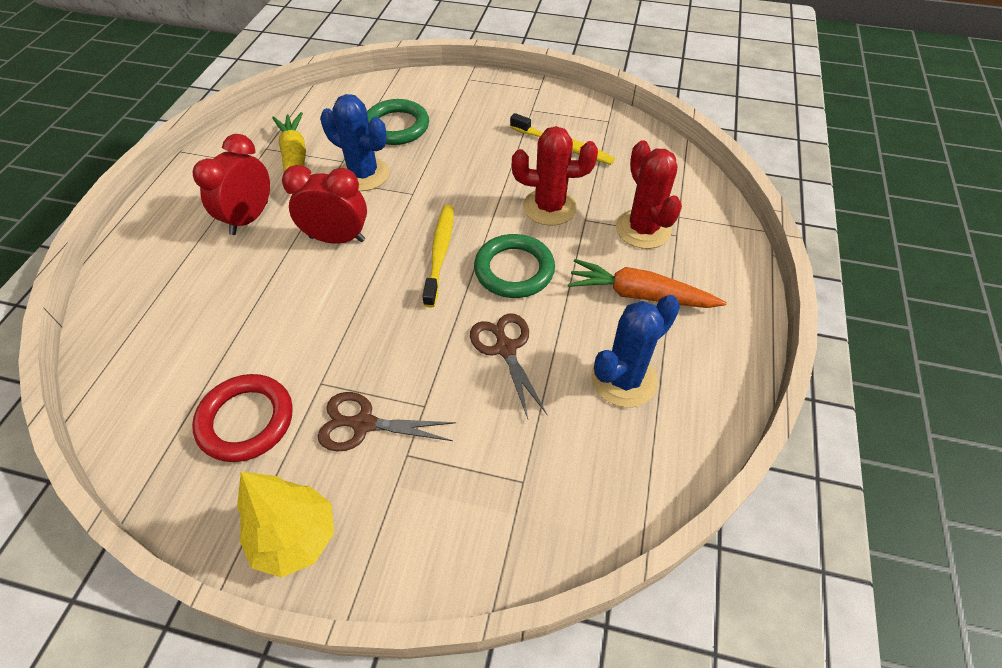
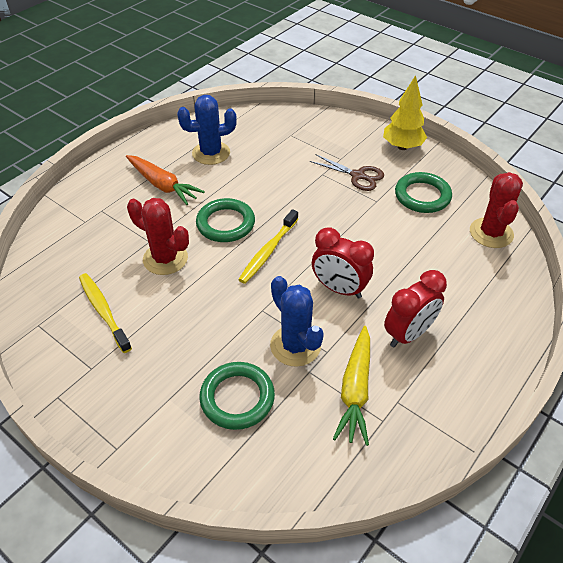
camera: 155 degrees left, 5 degrees down
(246, 420) = (422, 196): red ring -> green ring
(505, 348) = (262, 184): brown scissors -> none
(643, 229) = (118, 221): red cactus -> red cactus (491, 233)

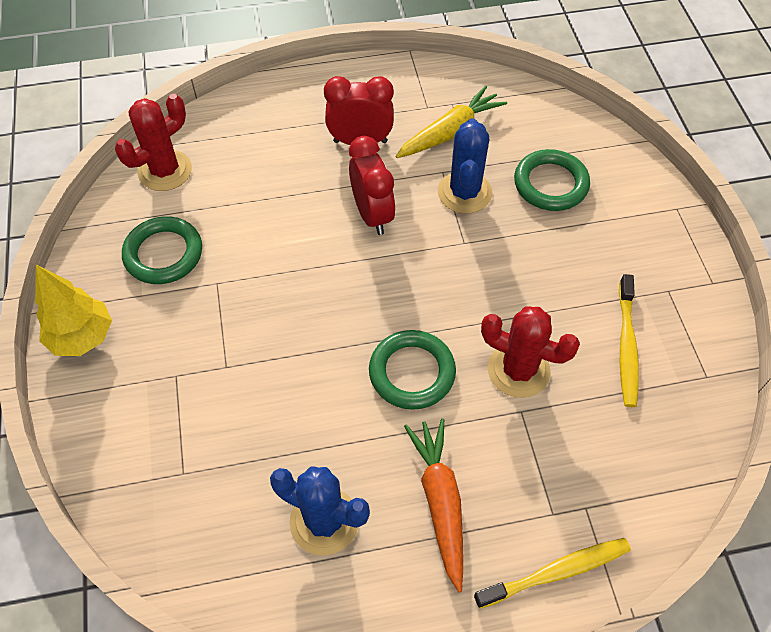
camera: 140 degrees left, 10 degrees up
(165, 259) = (518, 370): red cactus -> red cactus turned 45 degrees counterclockwise
(268, 251) = (399, 301): yellow toothbrush -> yellow toothbrush (556, 572)
(357, 176) = (191, 332): brown scissors -> none

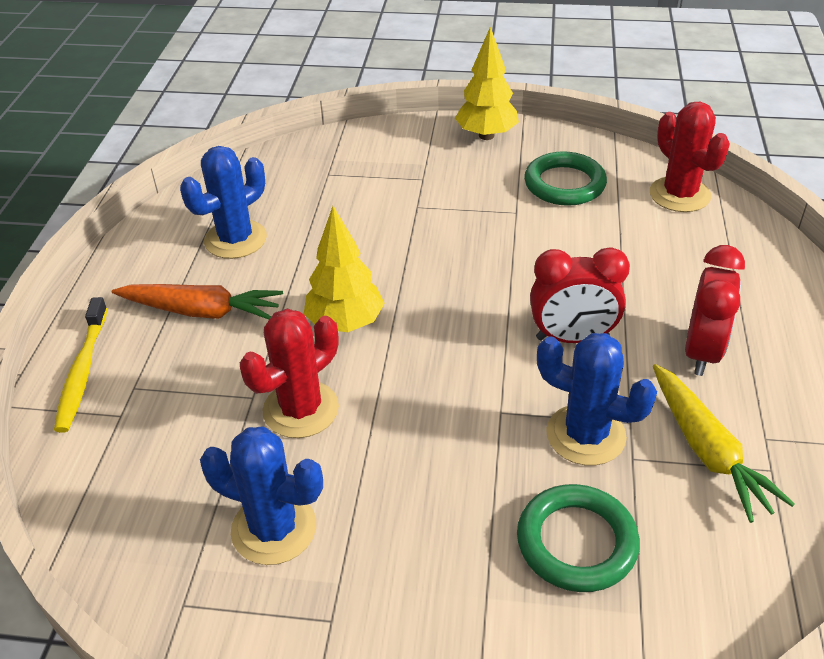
camera: 110 degrees right, 15 degrees down
(412, 372) = (345, 323): green ring -> yellow tree
(626, 346) = (274, 528): yellow toothbrush -> blue cactus

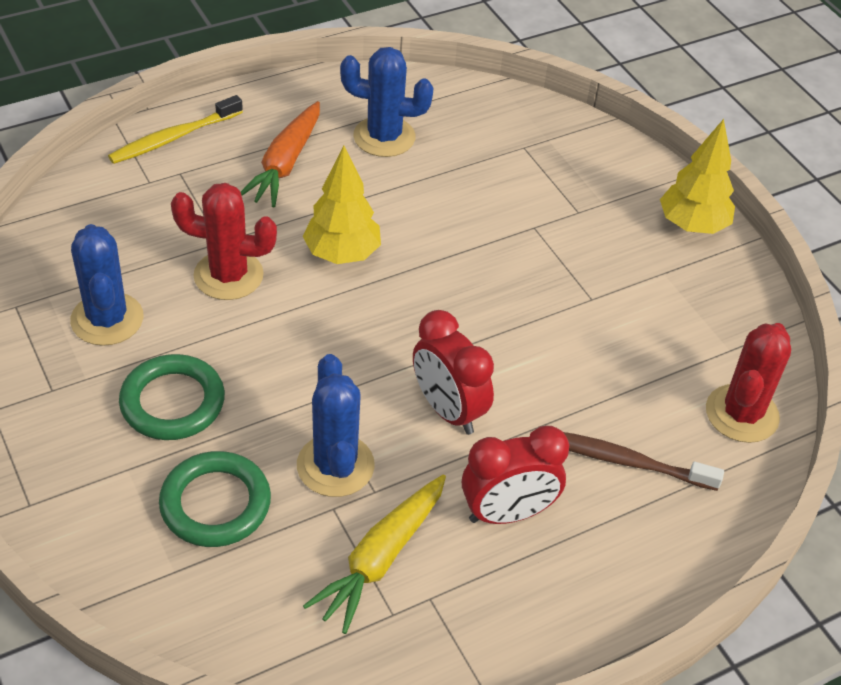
camera: 50 degrees right, 5 degrees up
(201, 311) = (285, 164): orange carrot -> orange carrot turned 45 degrees clockwise
(564, 184) = (670, 316): green ring -> green ring (172, 402)
(688, 267) = (626, 461): none -> brown toothbrush

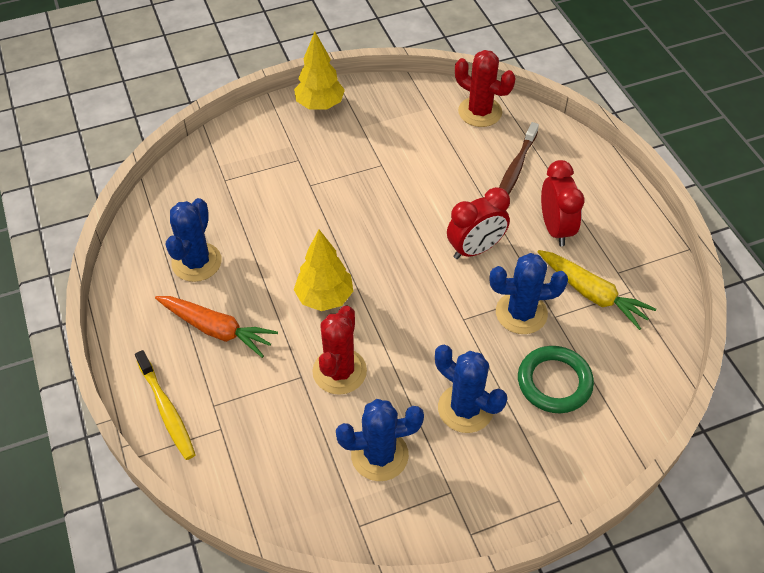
camera: 80 degrees left, 5 degrees up
(172, 402) = (465, 408): green ring -> blue cactus

